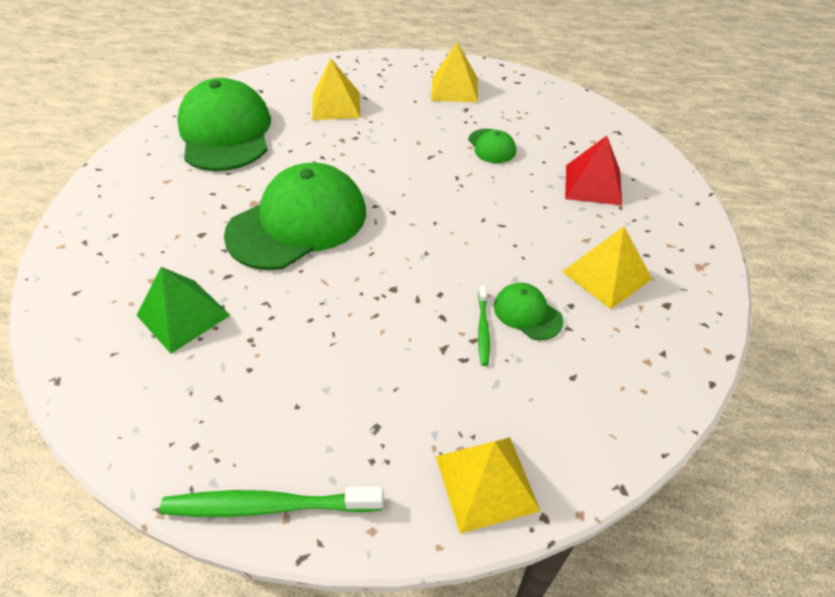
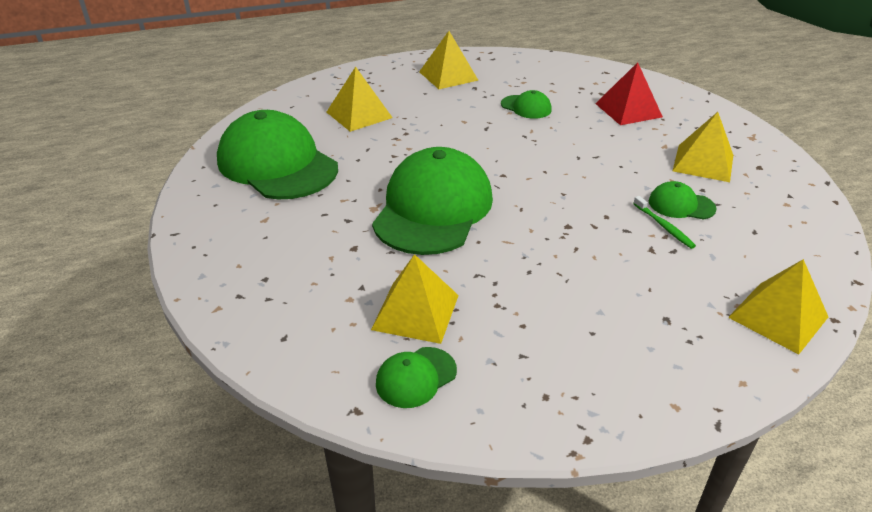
camera: 30 degrees left, 10 degrees down
(122, 374) = (416, 377): none -> green cap
(183, 315) = (416, 312): green pyramid -> yellow pyramid
(268, 505) = (654, 405): green toothbrush -> none

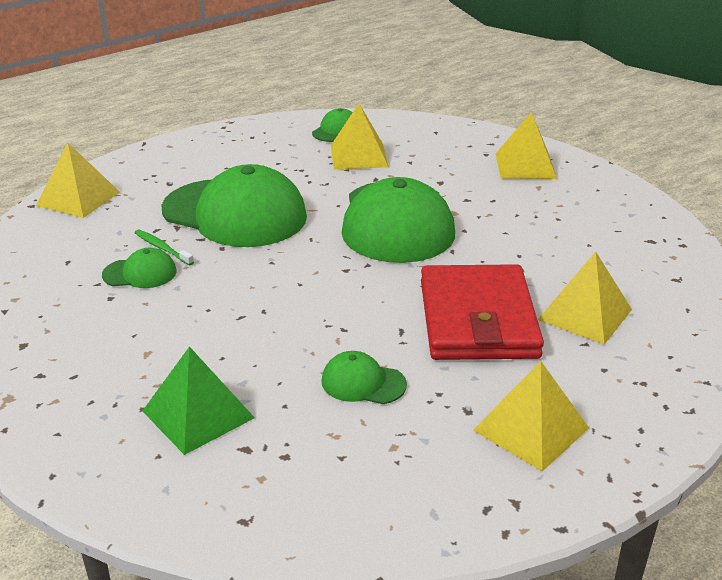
camera: 160 degrees right, 5 degrees down
(277, 164) = (595, 232): green cap -> green cap (235, 213)
(431, 124) = (477, 319): none -> red wallet
(628, 110) = (198, 414): red pyramid -> green pyramid
(703, 163) = (98, 335): yellow pyramid -> yellow pyramid (525, 165)

